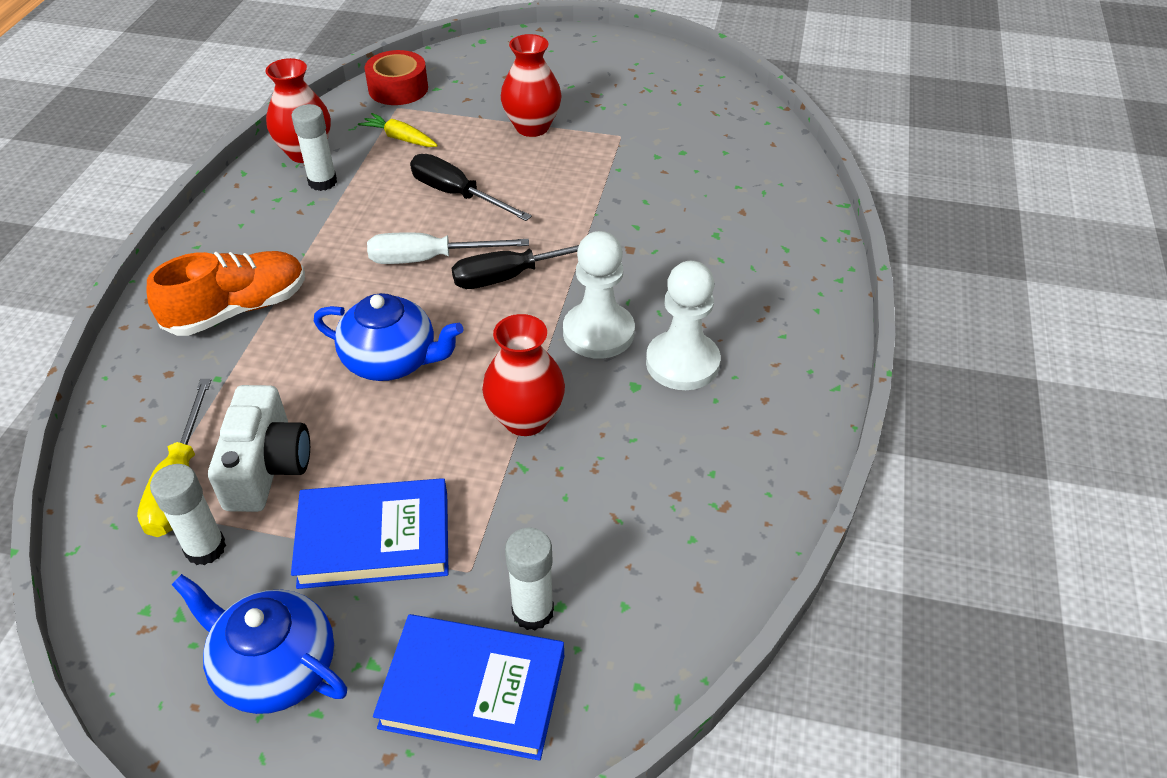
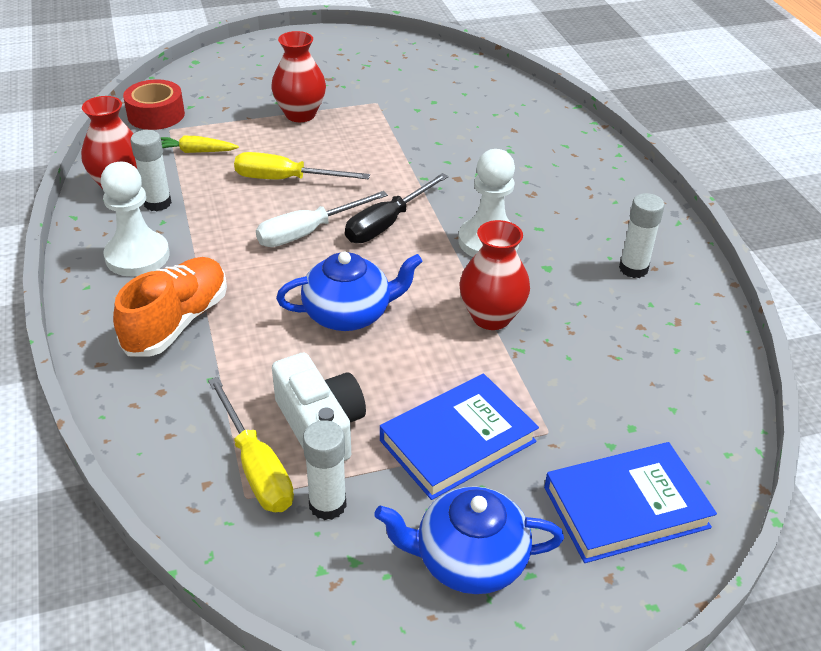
camera: 30 degrees left, 5 degrees down
(457, 194) = (285, 179): black screwdriver -> yellow screwdriver
(533, 611) = (617, 439): white glue stick -> white glue stick (633, 269)
(682, 363) = (565, 241): white pawn -> white pawn (137, 256)

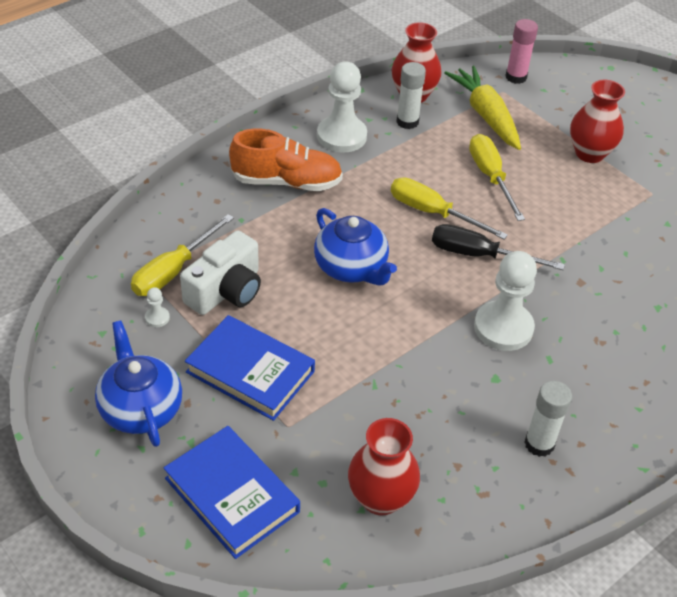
camera: 65 degrees right, 5 degrees up
(156, 115) = (516, 77): red tape -> pink glue stick
(195, 151) = (485, 115): yellow carrot -> yellow carrot, size x1.79
(308, 232) = (432, 213): white screwdriver -> yellow screwdriver
(327, 504) = (157, 318): white glue stick -> white pawn
(491, 317) = (403, 356): red vase -> red vase (380, 498)

